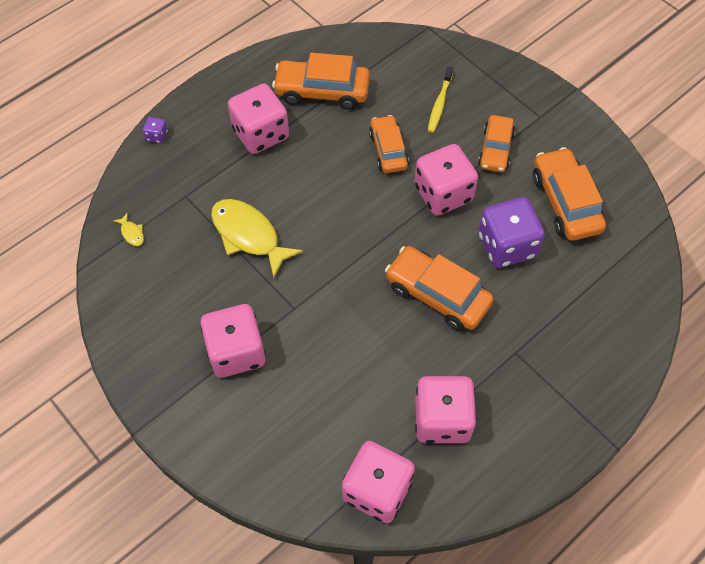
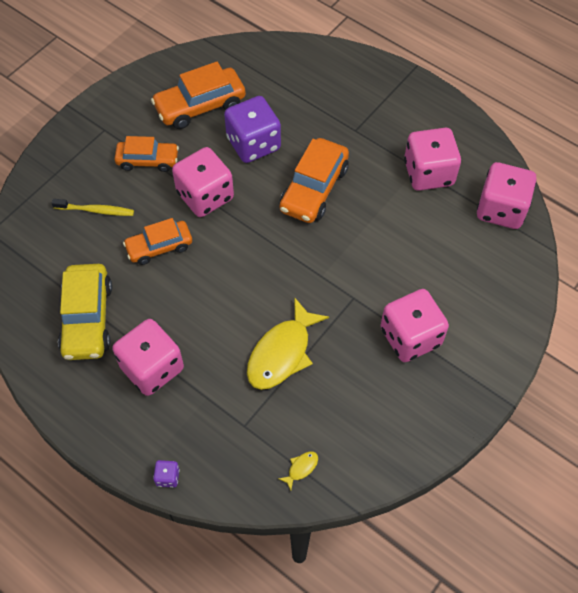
camera: 100 degrees left, 0 degrees up
(322, 91) = (87, 318): orange car -> yellow car

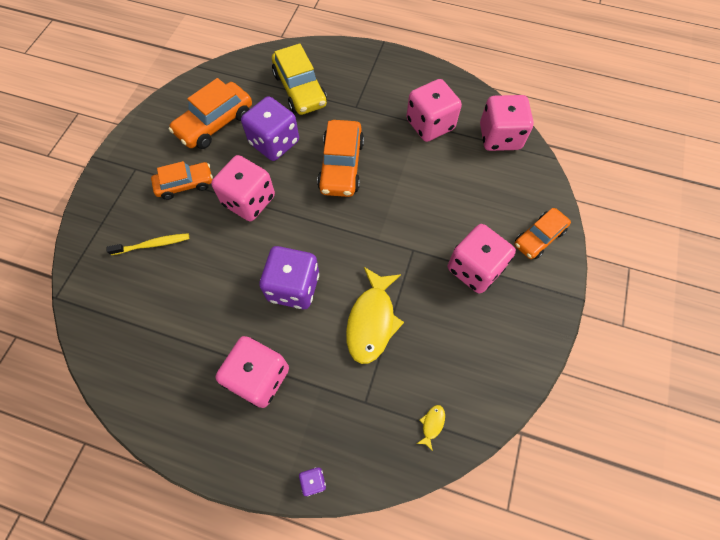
camera: 20 degrees left, 5 degrees up
(87, 318) = (180, 350): yellow car -> yellow car (300, 89)
(159, 247) = (224, 260): orange car -> orange car (539, 237)
(217, 295) = (293, 287): none -> purple dice

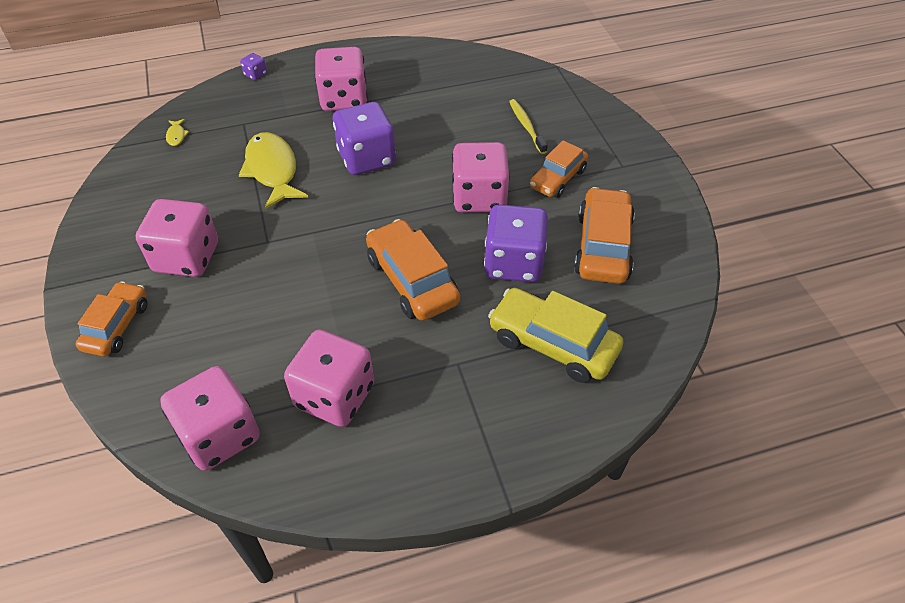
camera: 145 degrees right, 15 degrees down
(153, 244) = (526, 126): yellow toothbrush -> yellow toothbrush turned 120 degrees clockwise

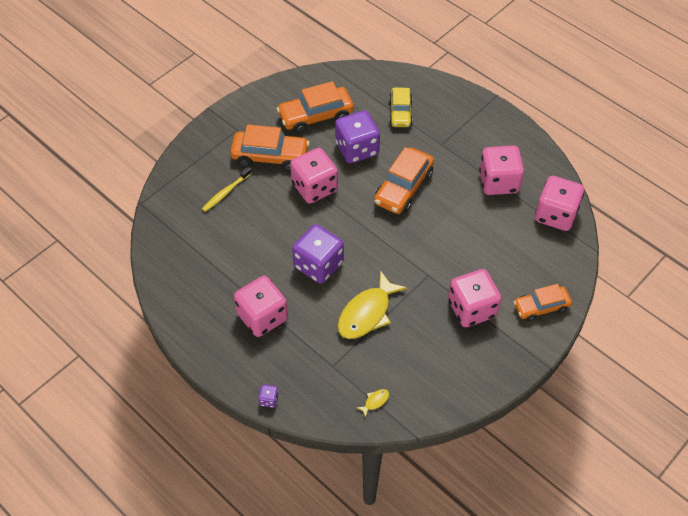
camera: 120 degrees left, 5 degrees up
(552, 344) = (400, 112): yellow car -> yellow car, size x0.67
(558, 178) = (270, 156): orange car -> orange car, size x1.50

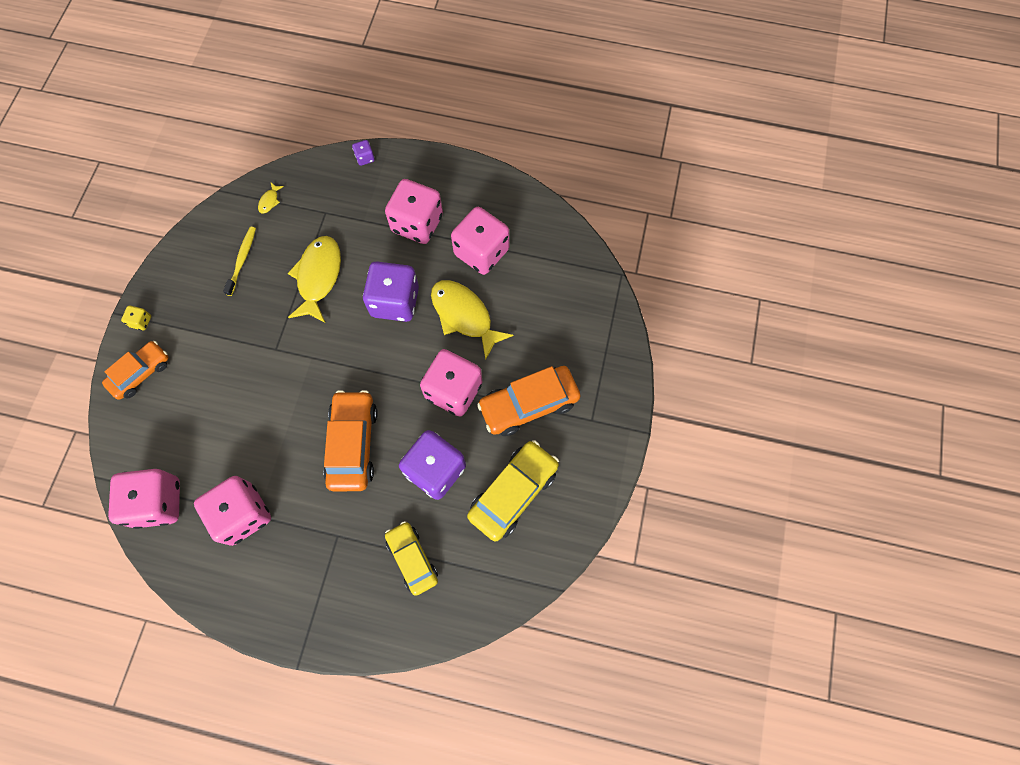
camera: 150 degrees right, 15 degrees up
(226, 192) = (544, 333): yellow toothbrush -> yellow toothbrush (242, 260)
(274, 230) = (464, 316): none -> yellow fish
(316, 116) = (513, 492): orange car -> yellow car
(471, 308) = (214, 334): pink dice -> pink dice (481, 252)
(528, 348) = (141, 321): none -> yellow dice

